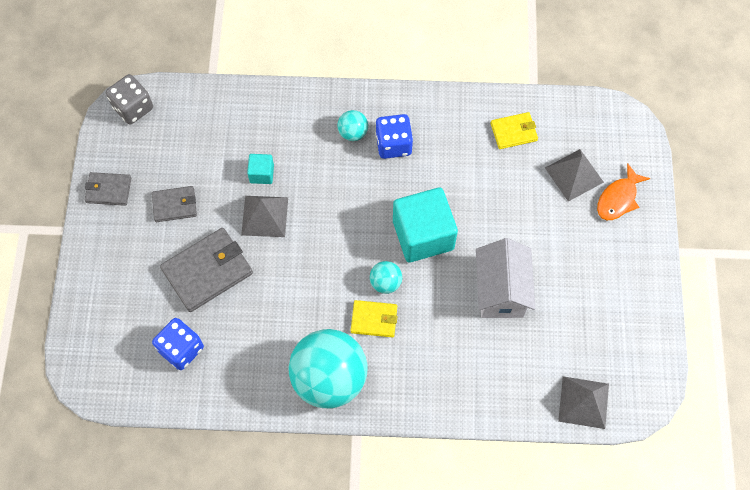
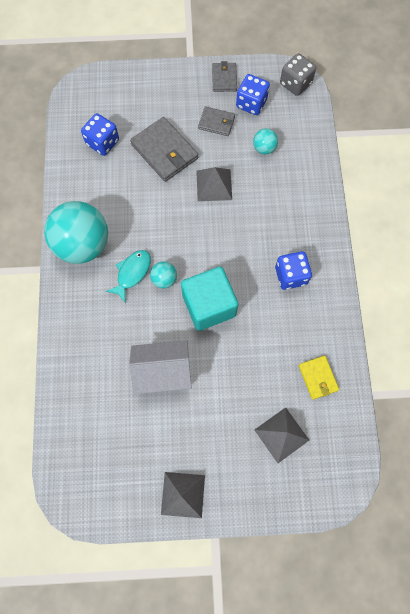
camera: 85 degrees right, 5 degrees up
(153, 161) = (251, 103): none -> blue dice
(175, 205) = (216, 123): grey wallet -> grey wallet turned 60 degrees counterclockwise
(262, 174) = (250, 178): turquoise cube -> none
(353, 133) = (297, 242): turquoise ball -> turquoise ball (264, 148)
(374, 319) = (132, 273): yellow wallet -> turquoise fish
(583, 402) = (67, 446): grey pyramid -> grey pyramid (183, 494)
(618, 199) = (262, 477): orange fish -> none

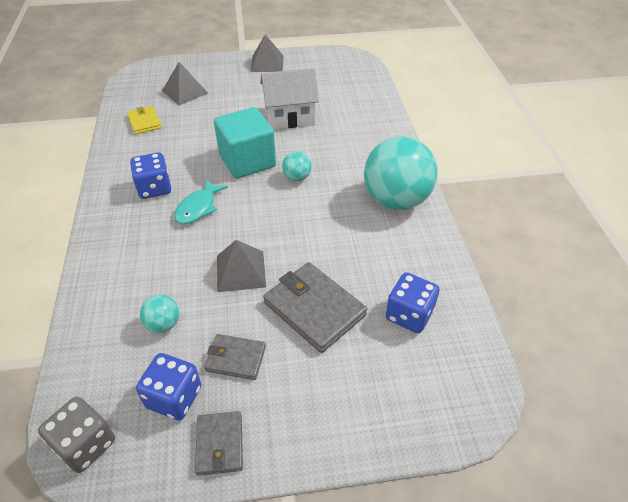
camera: 175 degrees right, 25 degrees down
(132, 273) = (333, 180): turquoise fish -> turquoise fish (198, 208)

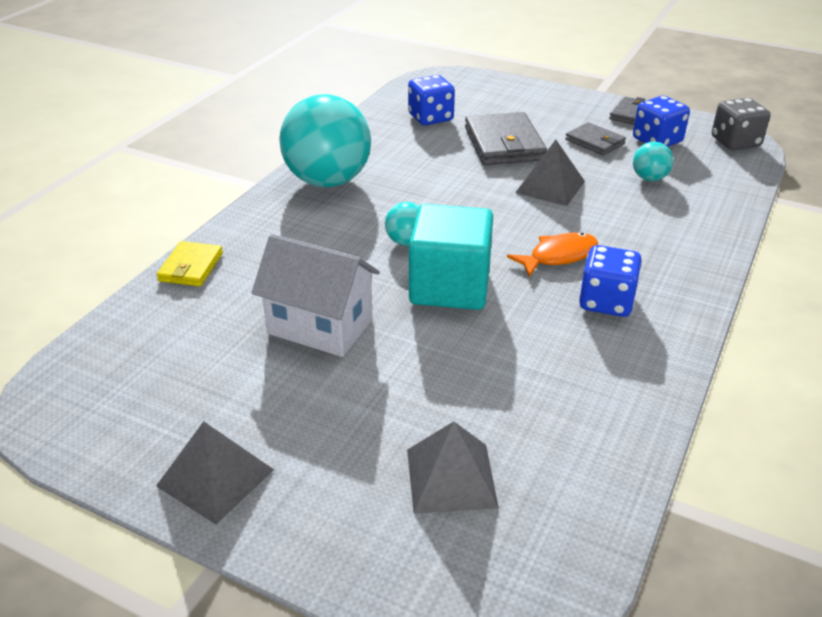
camera: 145 degrees left, 10 degrees down
(144, 122) = (573, 432): yellow wallet -> yellow wallet (191, 267)
(198, 208) = (559, 256): turquoise fish -> orange fish

